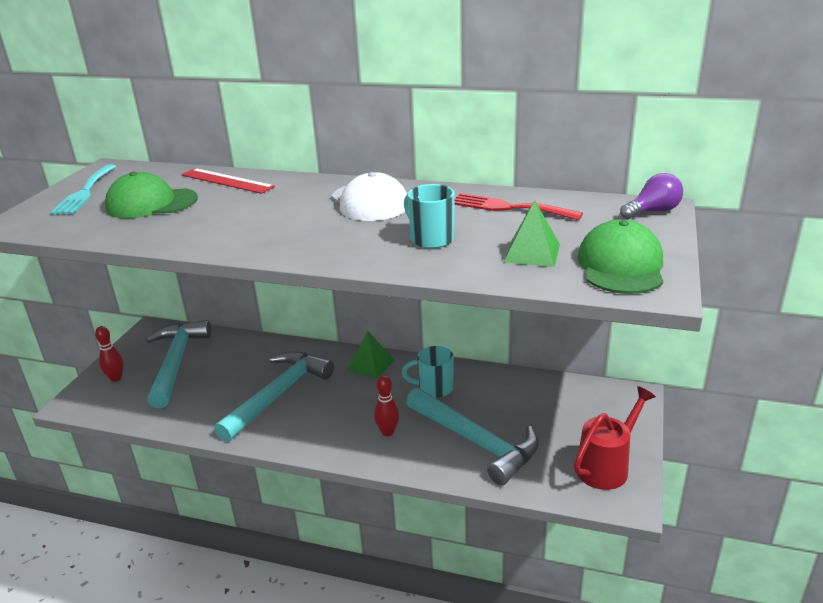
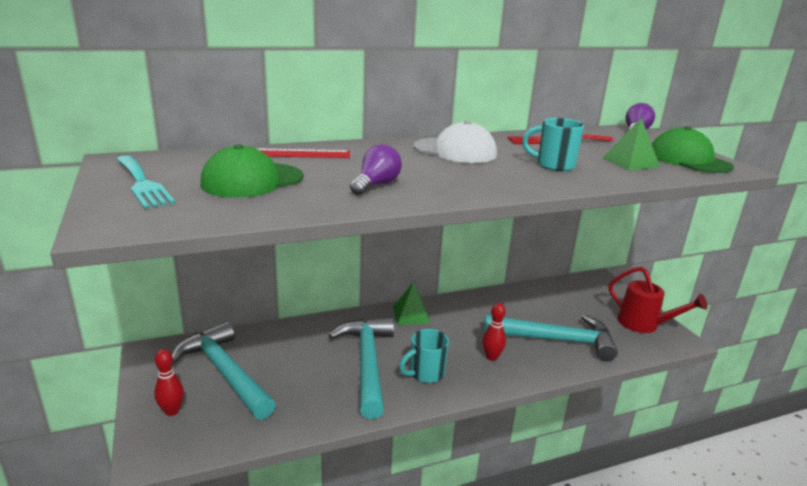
camera: 40 degrees left, 5 degrees down
(225, 226) = (376, 185): none -> purple light bulb
(434, 388) = (480, 315): turquoise mug -> turquoise mug (425, 373)
(607, 466) = (644, 324): red watering can -> red watering can turned 120 degrees clockwise

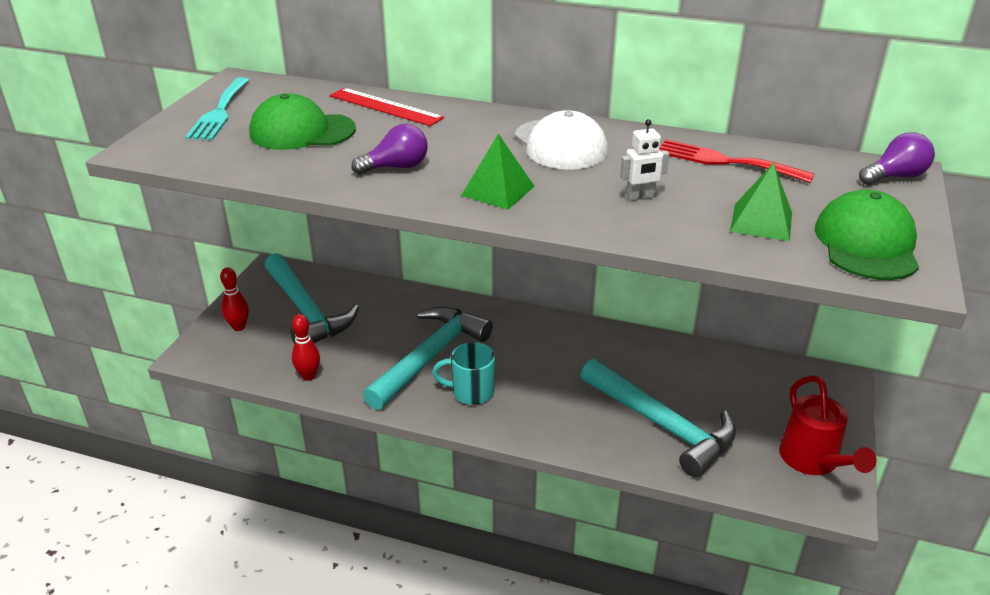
camera: 40 degrees right, 10 degrees up
(224, 372) = (306, 311): turquoise hammer -> turquoise hammer turned 150 degrees clockwise
(411, 314) = (533, 327): green pyramid -> green pyramid (498, 191)
(491, 357) = (560, 408): red bowling pin -> red bowling pin (308, 376)
(553, 165) = (640, 197): turquoise mug -> white robot

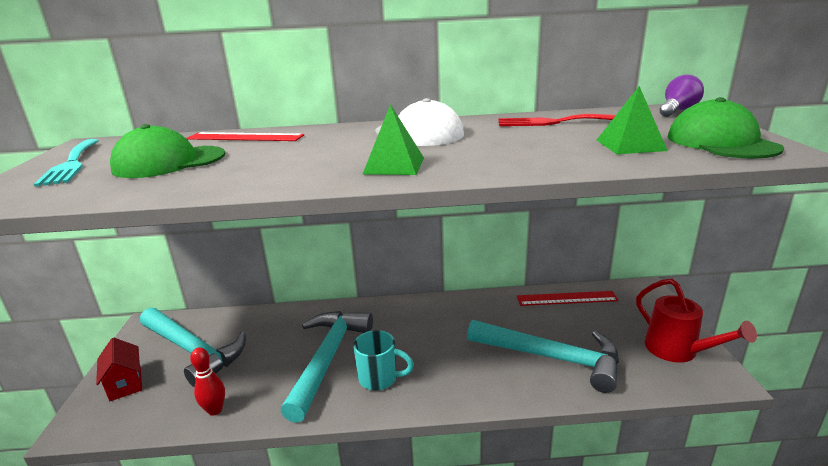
camera: 20 degrees left, 10 degrees down
(239, 327) = (125, 384): red bowling pin -> red house
(396, 167) = (283, 168): purple light bulb -> none
(471, 392) = (380, 378): turquoise mug -> turquoise mug turned 150 degrees counterclockwise
(640, 197) = (519, 148): white robot -> none
(731, 364) = (566, 298): none -> red ruler

